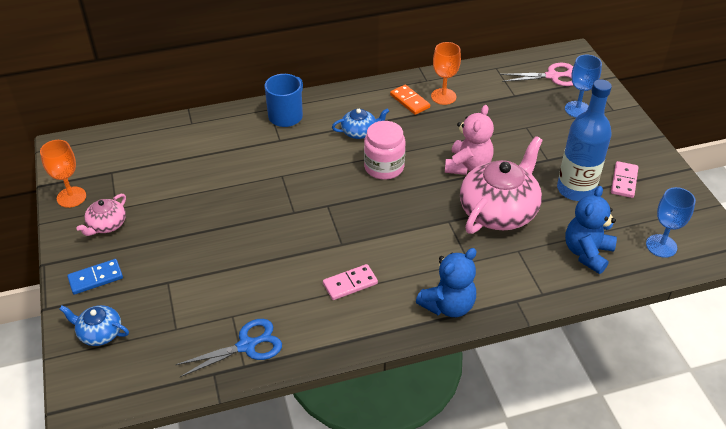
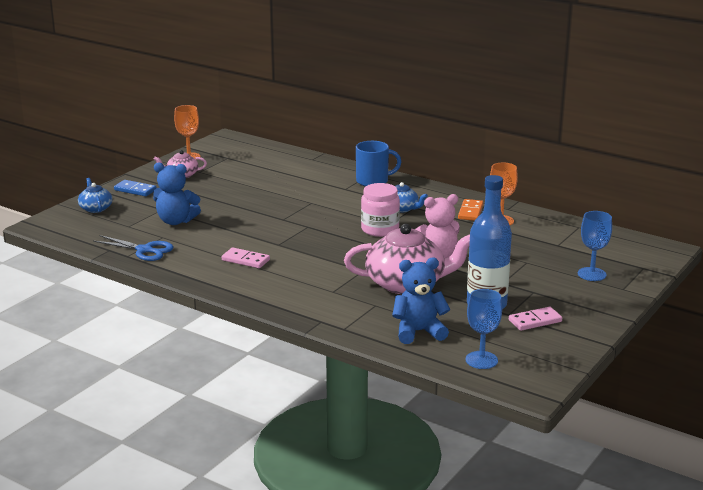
camera: 50 degrees right, 20 degrees down
(448, 305) = (277, 299): blue teddy bear -> blue teddy bear (176, 221)
(552, 76) = (615, 250): pink scissors -> none

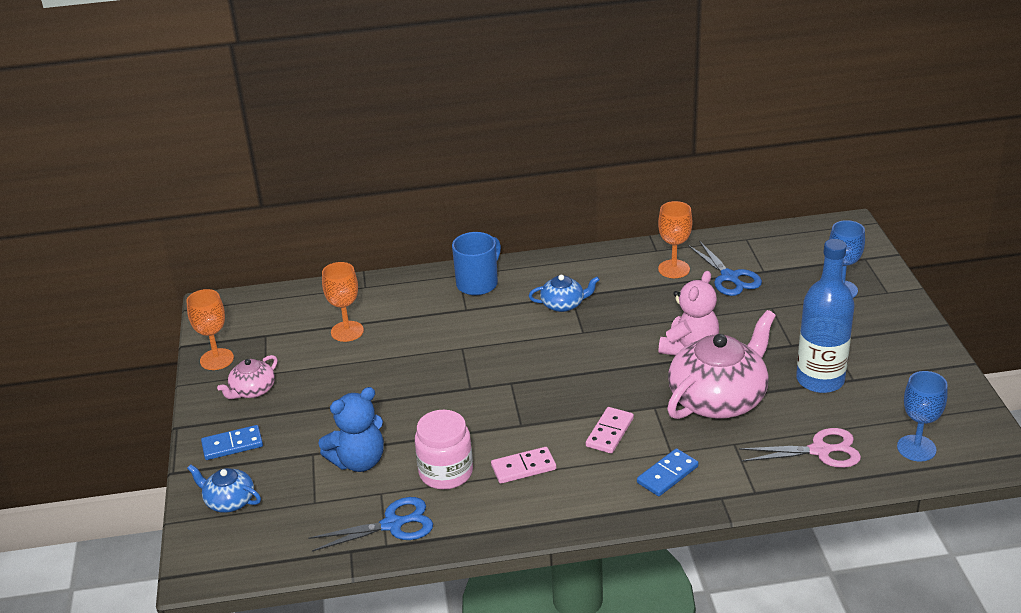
camera: 40 degrees left, 10 degrees up
(268, 172) = (347, 331): none -> orange goblet
(312, 298) = (667, 474): none -> blue domino
(380, 229) = (586, 344): pink jar -> pink jar (446, 472)
(418, 332) = (820, 451): blue teddy bear -> pink scissors
(470, 212) = (631, 273): orange domino -> none
(529, 238) = (729, 277): none -> blue scissors
(535, 321) = (884, 373): pink domino -> pink domino (610, 432)

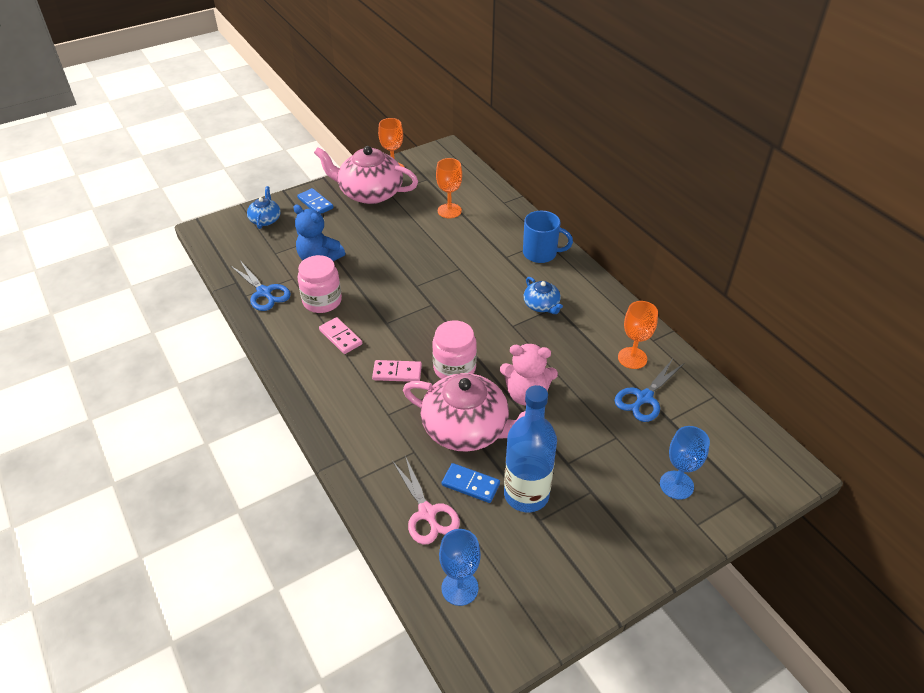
camera: 65 degrees right, 10 degrees up
(252, 390) = (369, 193): pink teapot -> pink teapot, size x2.04
(625, 388) = (454, 368): none -> pink jar
(667, 474) = (361, 418): blue domino -> blue domino (470, 484)

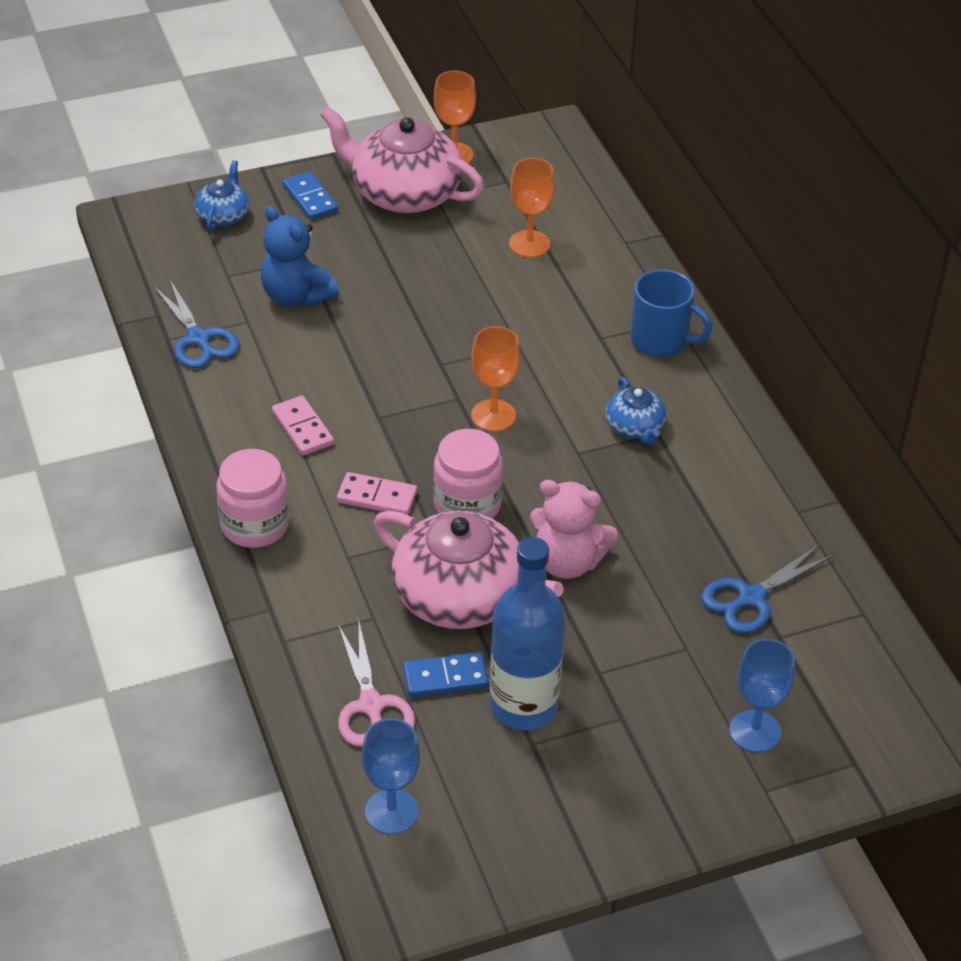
camera: 10 degrees right, 0 degrees up
(322, 301) = (286, 366): pink jar -> pink jar (255, 525)
(470, 484) = (445, 677): blue domino -> blue domino turned 45 degrees counterclockwise
(632, 358) = (754, 534): orange goblet -> orange goblet (493, 415)

